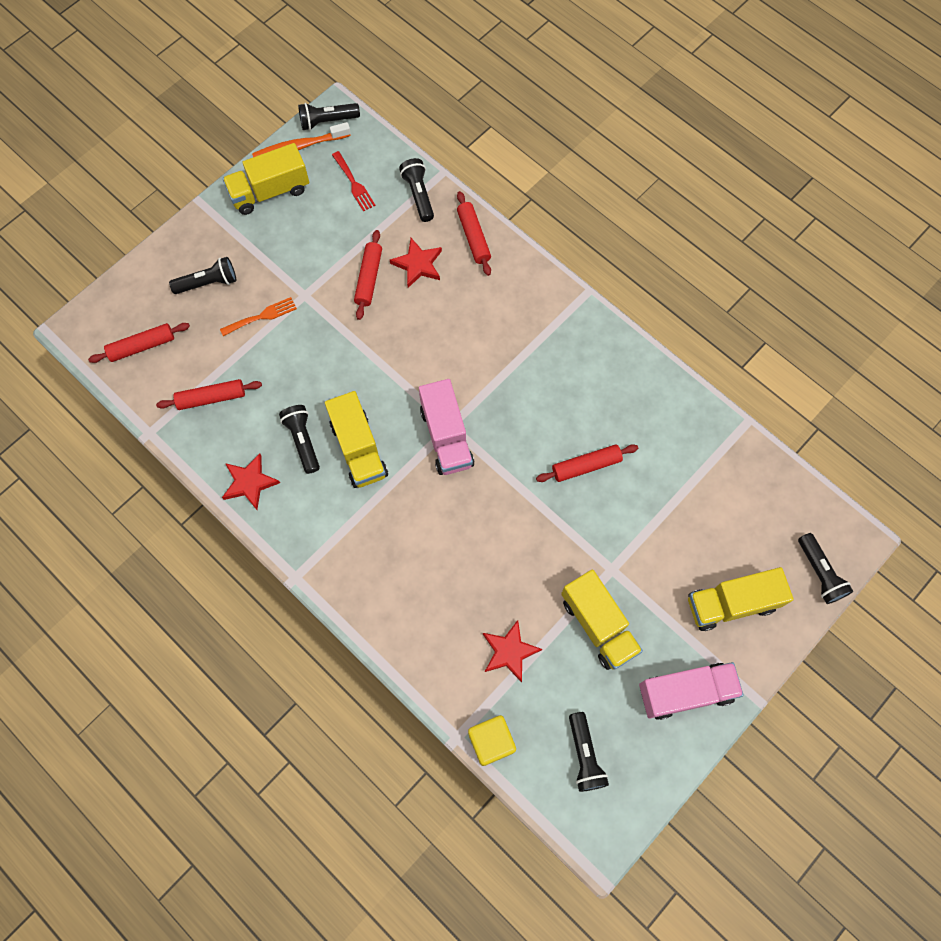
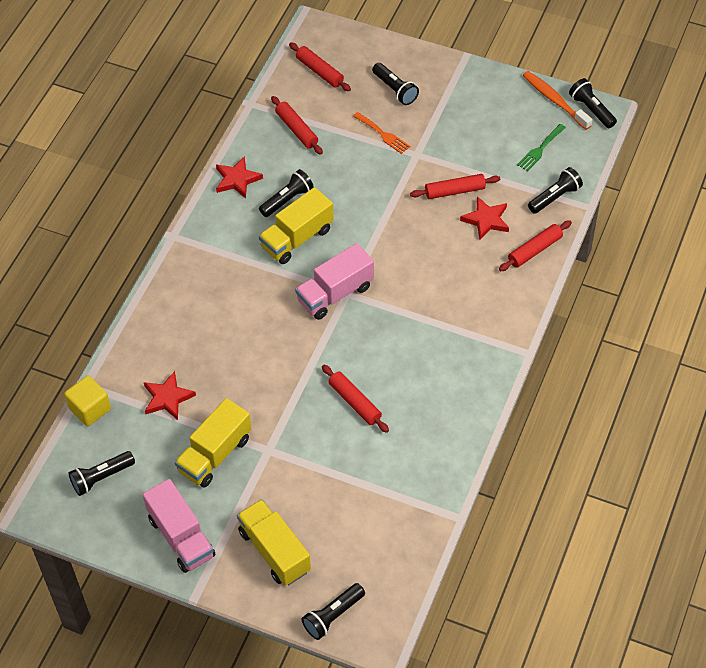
camera: 70 degrees right, 15 degrees down
(270, 191) = (500, 97): yellow truck -> none
(354, 184) = (540, 149): red fork -> green fork

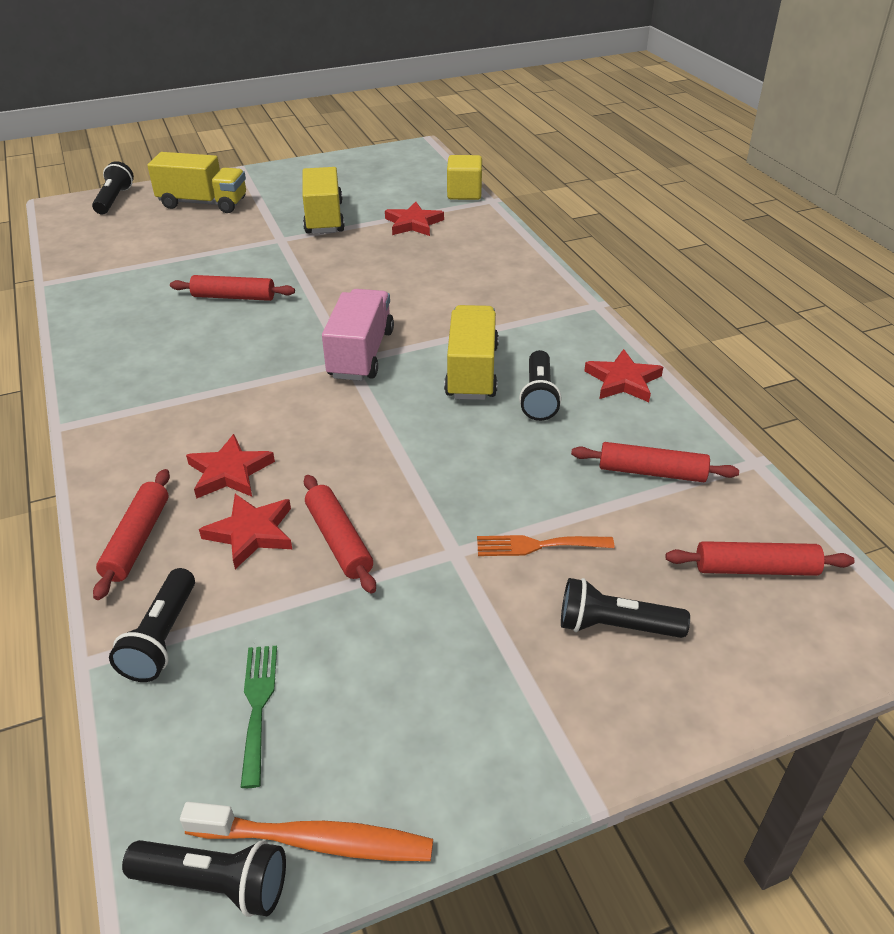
camera: 135 degrees right, 15 degrees down
(101, 478) = (396, 175): black flashlight -> none
(181, 537) = (290, 180): pink truck -> none
(455, 191) = (339, 540): red rolling pin -> red rolling pin turned 60 degrees counterclockwise
(468, 260) = (229, 472): none -> red star

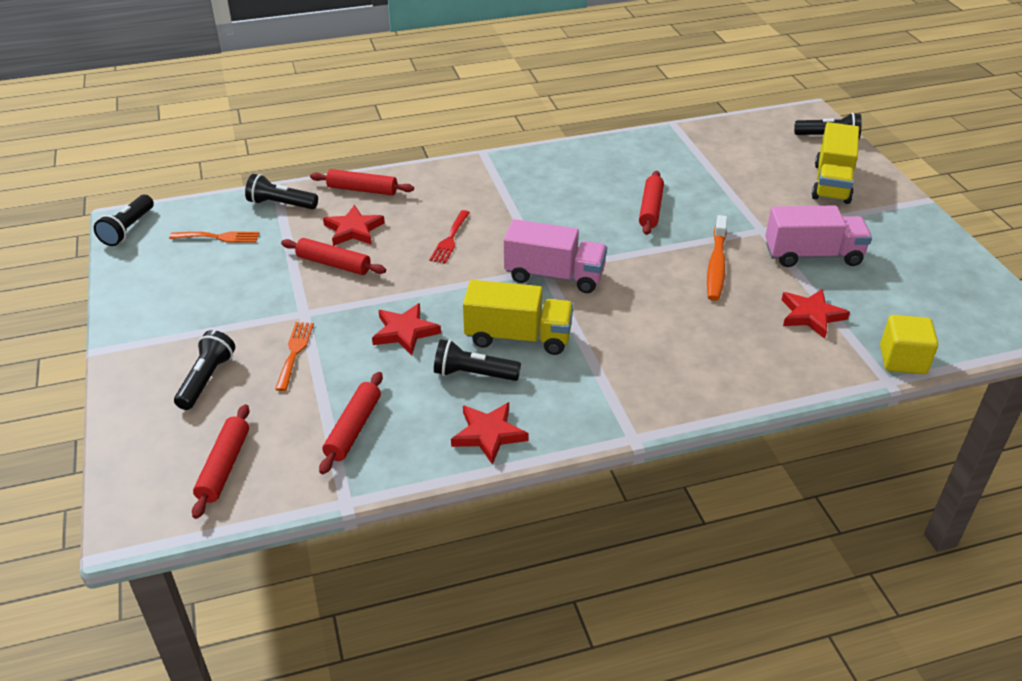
camera: 95 degrees right, 0 degrees up
(229, 472) = (416, 219): red star -> red star (405, 332)
(258, 705) = (219, 237): green fork -> orange fork
(283, 436) = (450, 239): none -> red fork
(316, 841) = (131, 257): orange toothbrush -> orange toothbrush (716, 265)
(324, 218) = (812, 255): yellow truck -> pink truck
(339, 540) = (333, 264): red rolling pin -> red rolling pin turned 45 degrees clockwise

